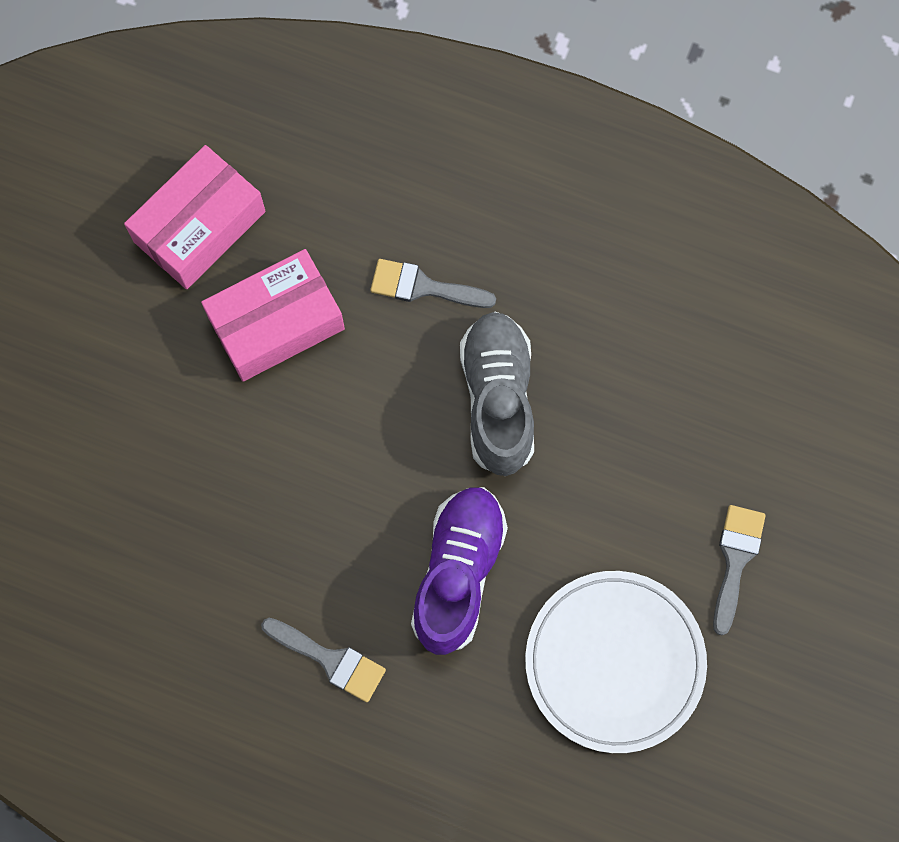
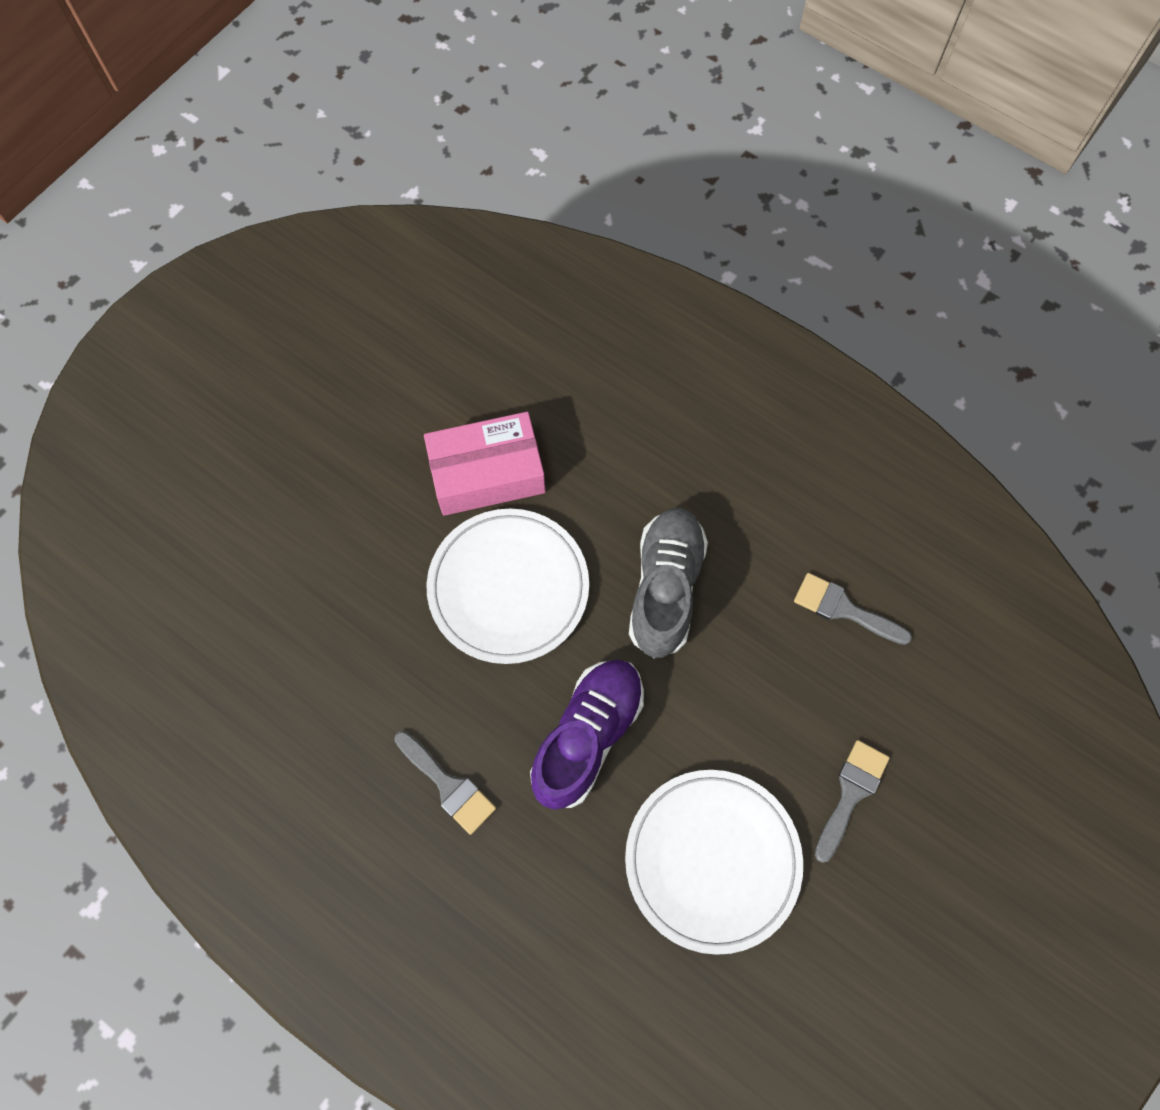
camera: 15 degrees right, 5 degrees down
(199, 226) = (445, 376): pink box -> none
(334, 441) = (508, 588): none -> white plate
(423, 287) = (624, 474): grey brush -> grey brush (844, 609)

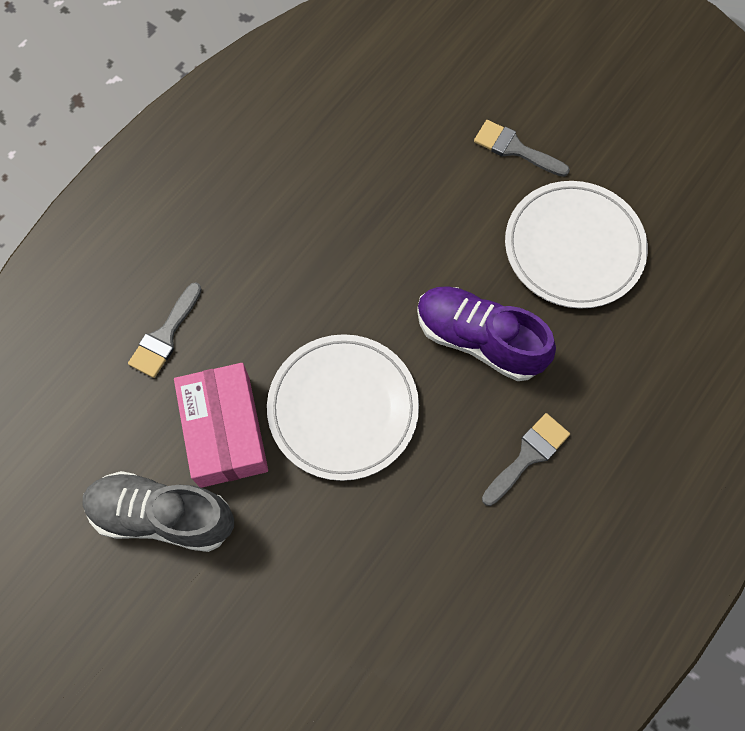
camera: 90 degrees left, 0 degrees up
(665, 588) = (345, 276): grey shoe -> grey shoe (163, 516)
(844, 609) = (365, 143): grey brush -> grey brush (165, 336)

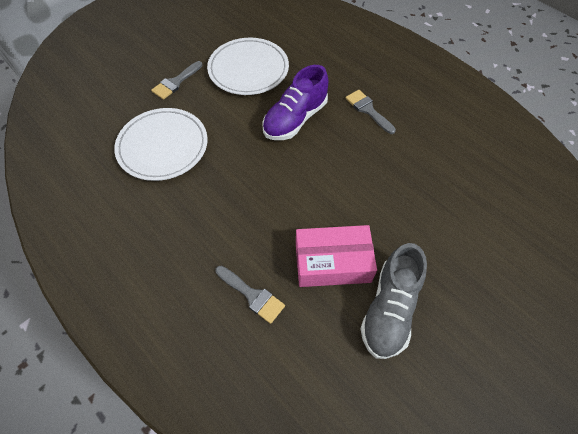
camera: 80 degrees left, 10 degrees down
(343, 408) = (327, 192): white plate -> white plate (163, 146)

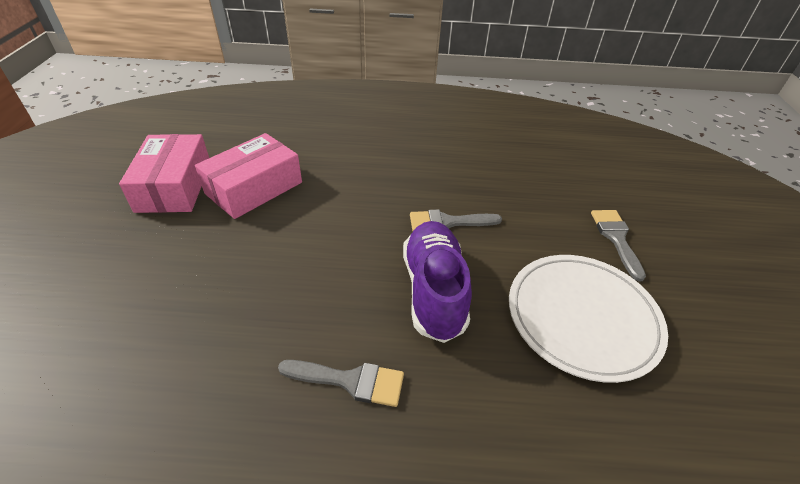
camera: 135 degrees right, 15 degrees down
(163, 146) = (515, 179): white plate -> none
(252, 295) = (305, 140): grey brush -> grey brush (448, 222)
(389, 309) = (174, 186): grey shoe -> pink box

